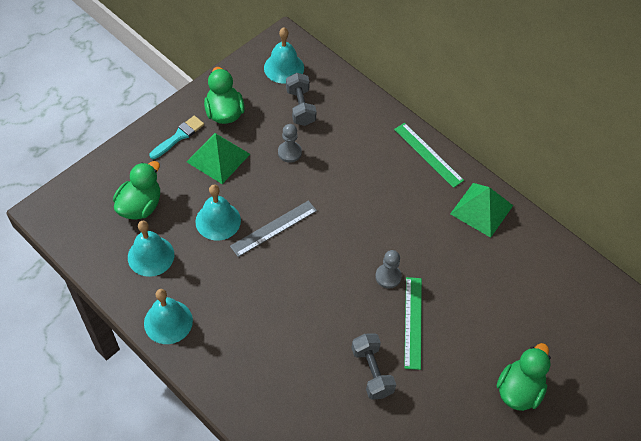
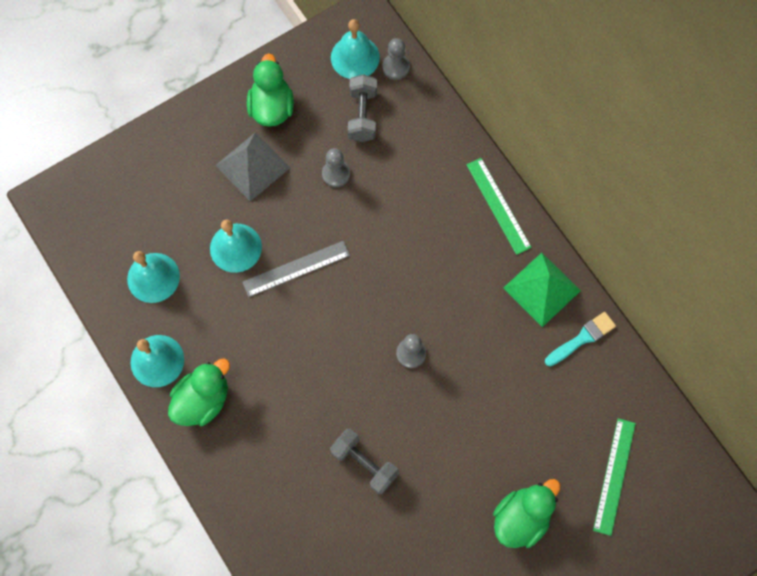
camera: 15 degrees right, 15 degrees up
(140, 206) = (153, 213): green duck -> green duck (203, 400)
(178, 136) = (213, 130): turquoise brush -> turquoise brush (582, 338)
(218, 158) = (252, 166): green pyramid -> grey pyramid
(318, 70) = (396, 67): none -> grey pawn
(372, 372) = (364, 463): grey dumbbell -> grey dumbbell turned 45 degrees counterclockwise
(413, 322) = (425, 414): green ruler -> green ruler (614, 476)

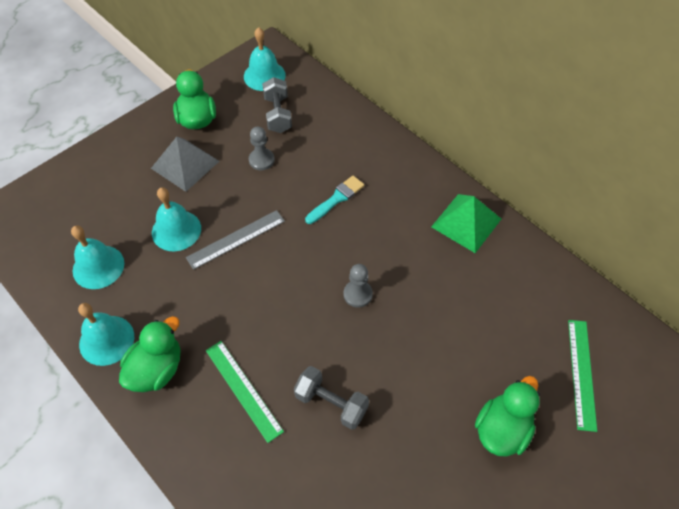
camera: 10 degrees left, 15 degrees down
(396, 67) = (300, 78): grey pawn -> none
(498, 205) = (410, 164): green ruler -> green ruler (243, 390)
(582, 338) = (514, 257): turquoise brush -> turquoise brush (336, 199)

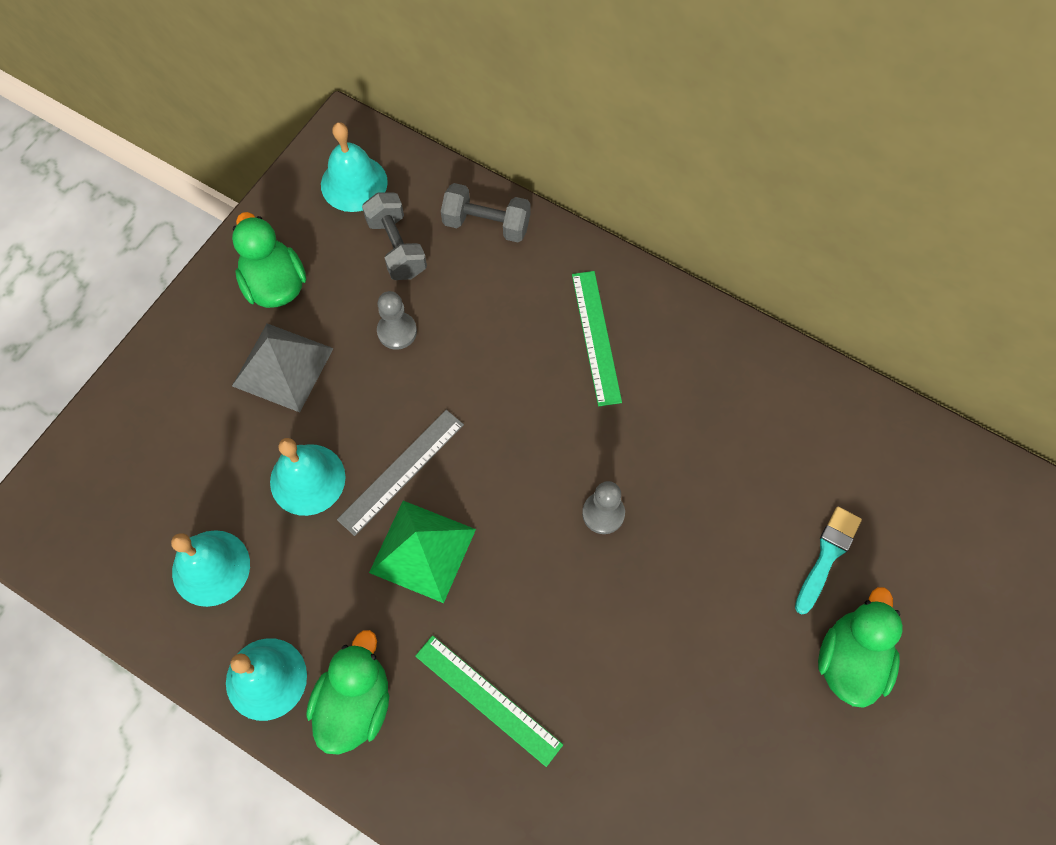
camera: 15 degrees left, 10 degrees up
(331, 403) = (615, 686): grey dumbbell -> grey dumbbell (486, 224)
(336, 199) = (528, 369): turquoise brush -> turquoise brush (827, 555)
(466, 222) = (723, 362): green pyramid -> green pyramid (422, 550)
(581, 373) = (933, 551): green ruler -> green ruler (596, 337)

